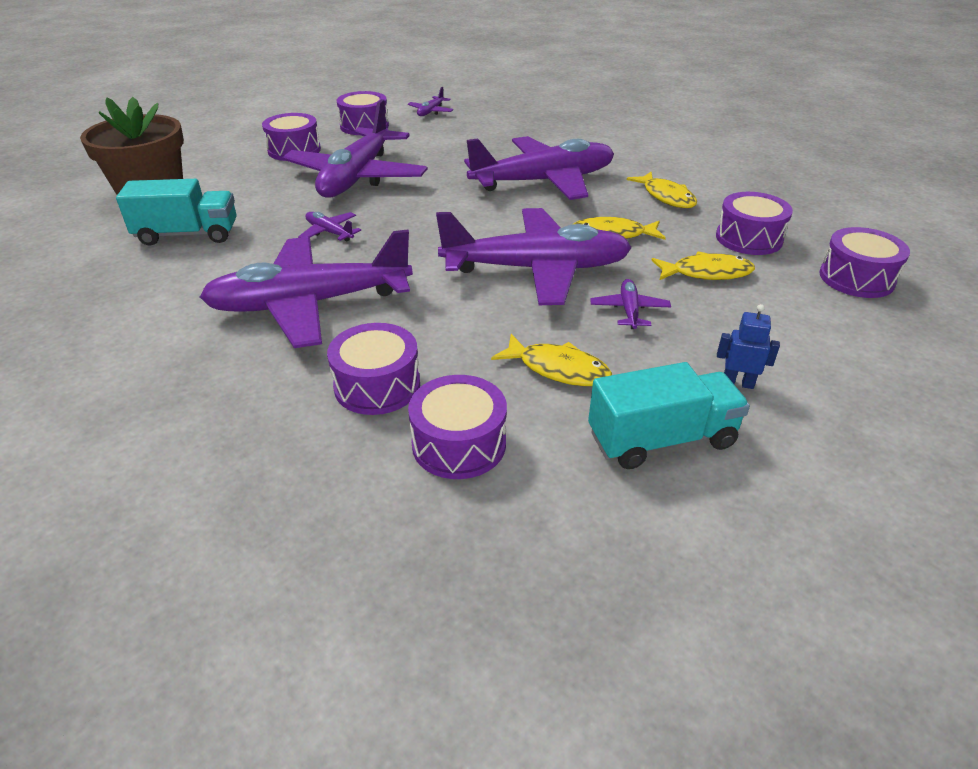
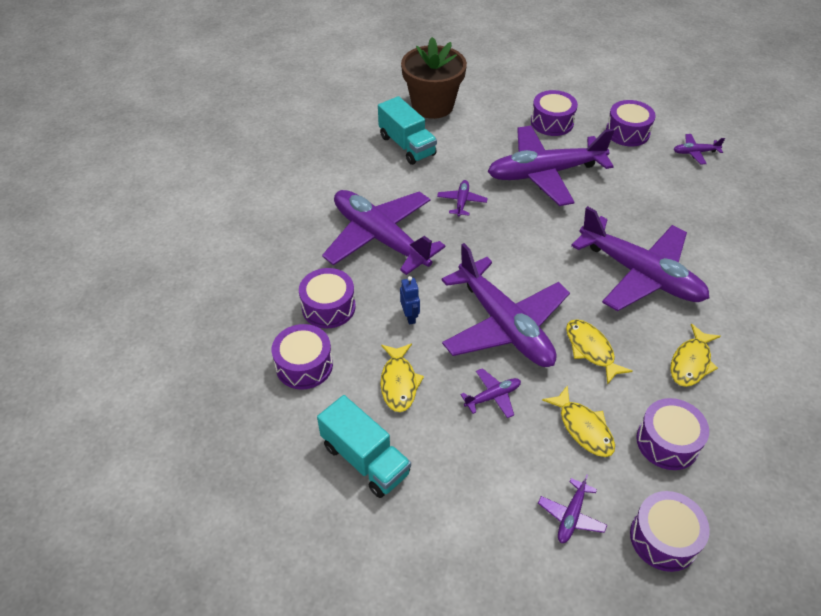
camera: 60 degrees right, 10 degrees up
(737, 383) = (450, 486): blue robot -> blue robot (410, 316)
(812, 318) = (571, 516): none -> purple plane

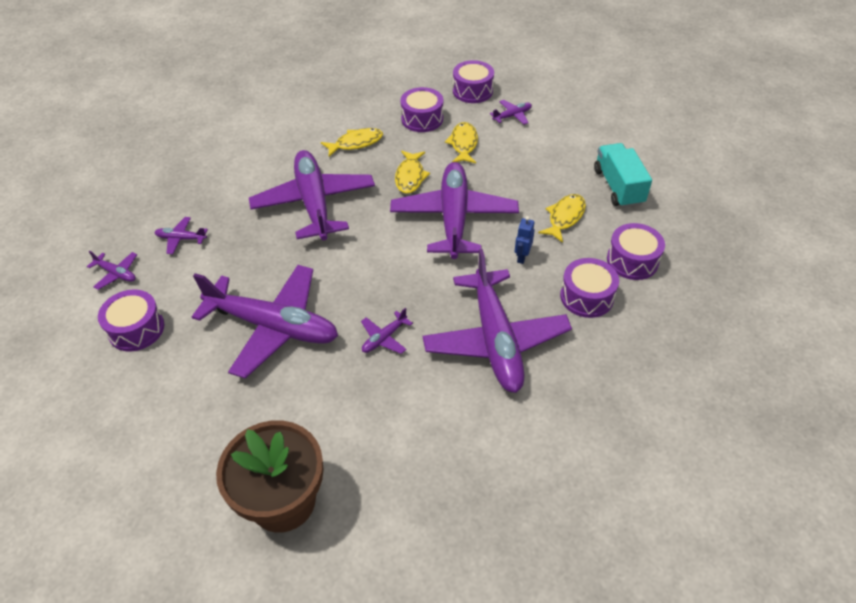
camera: 145 degrees left, 0 degrees up
(407, 145) = (373, 447): turquoise truck -> none
(493, 396) = (504, 182): purple plane -> purple plane (181, 239)
(552, 122) = (186, 387): purple drum -> none

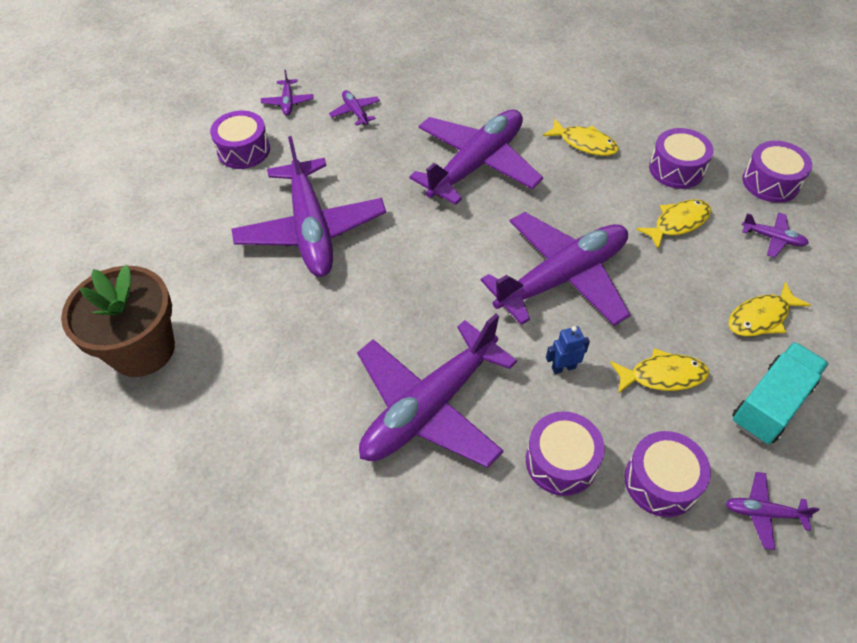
camera: 55 degrees right, 5 degrees up
(384, 338) = (360, 314): purple plane -> purple plane (763, 512)
(410, 177) = (583, 210): yellow fish -> yellow fish (761, 317)

